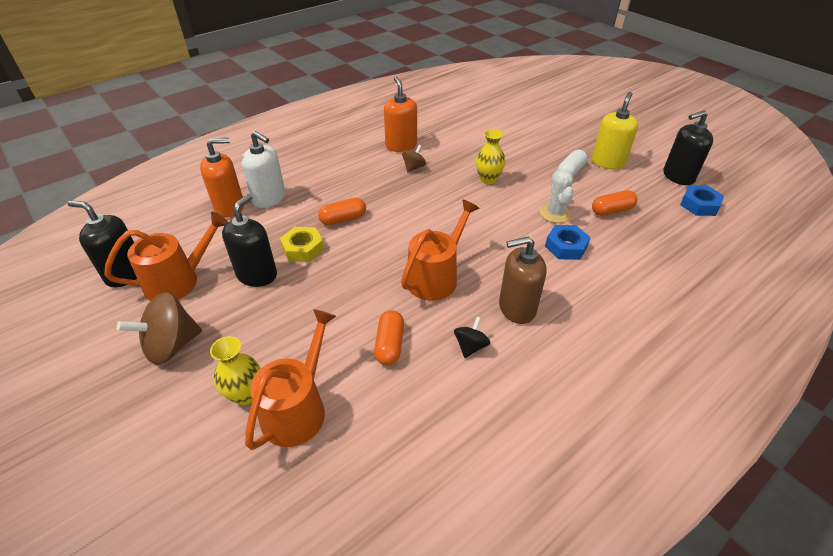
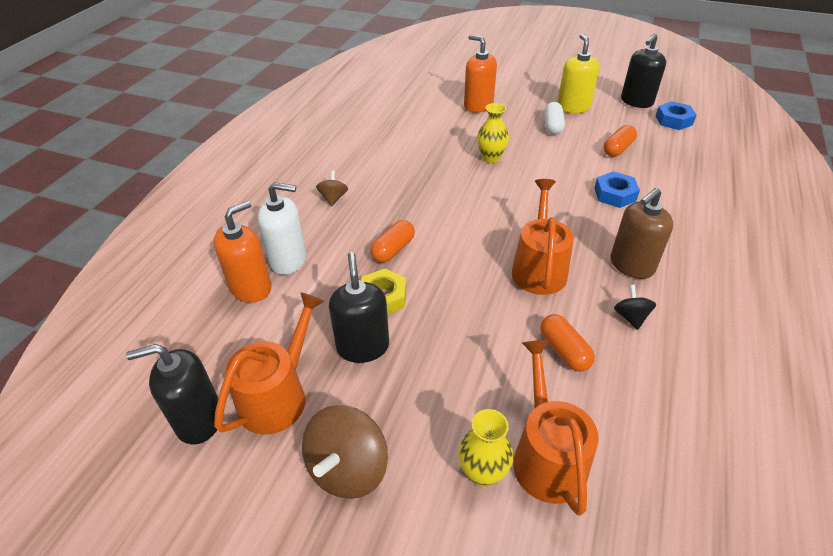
camera: 30 degrees left, 0 degrees up
(401, 145) = (374, 153): orange soap dispenser -> orange soap dispenser (478, 106)
(414, 167) = (410, 171): brown spinning top -> brown spinning top (333, 198)
(555, 213) = (577, 168): white cactus -> none

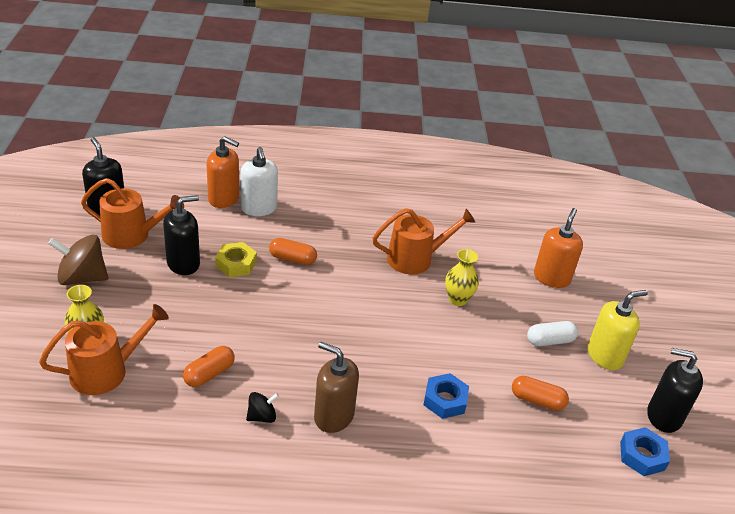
camera: 65 degrees right, 5 degrees down
(333, 198) = (343, 213): brown spinning top -> none
(538, 268) = (303, 350): orange watering can -> orange watering can (415, 259)

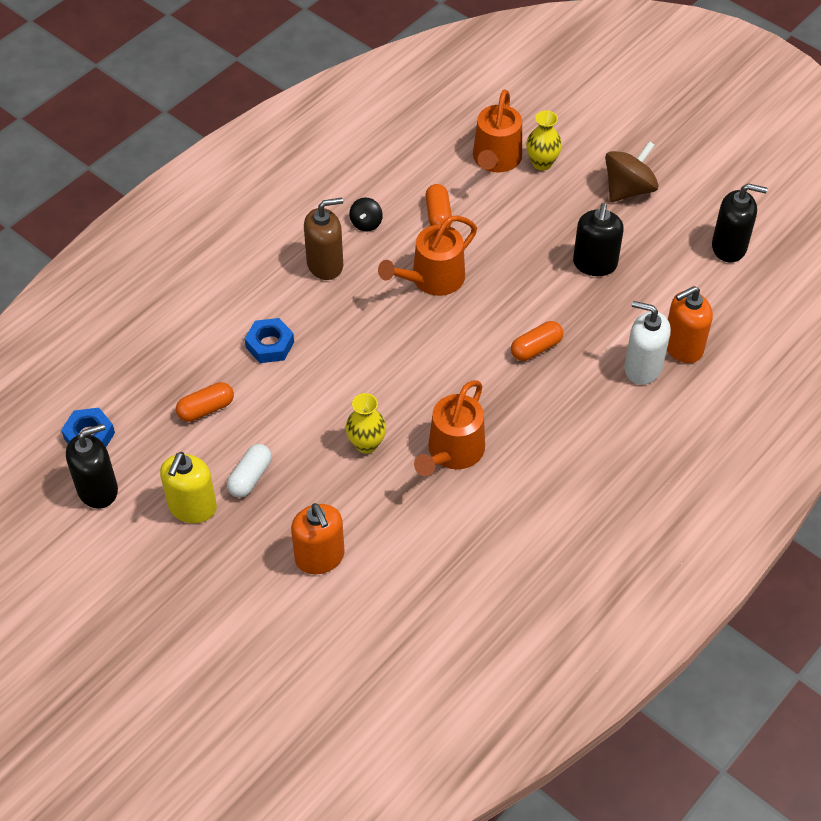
camera: 135 degrees right, 15 degrees up
(131, 235) = (669, 246): orange watering can -> orange watering can (432, 279)
(236, 264) = (563, 301): yellow nut -> none

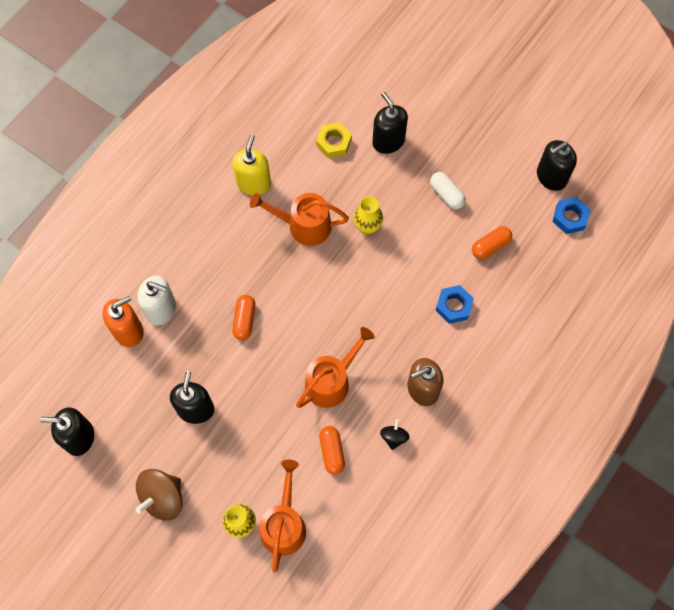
camera: 175 degrees right, 15 degrees up
(192, 507) = (482, 169): yellow soap dispenser -> yellow soap dispenser (253, 183)
(250, 477) = (446, 194): white capsule -> white capsule turned 60 degrees counterclockwise
(320, 557) = (388, 141): orange soap dispenser -> black soap dispenser
(400, 561) = (333, 142): none -> yellow nut
(453, 452) = (304, 226): orange watering can -> orange watering can turned 105 degrees counterclockwise
(536, 348) = (244, 320): orange capsule -> orange capsule turned 45 degrees counterclockwise

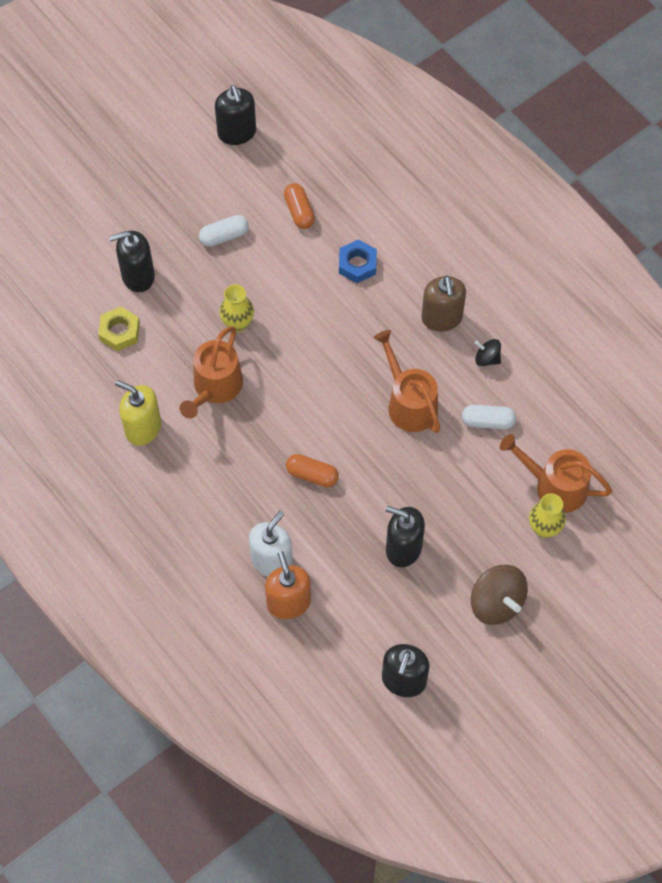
camera: 75 degrees left, 5 degrees down
(332, 452) = (488, 421): orange capsule -> white capsule
(570, 217) = (290, 129): blue nut -> none

